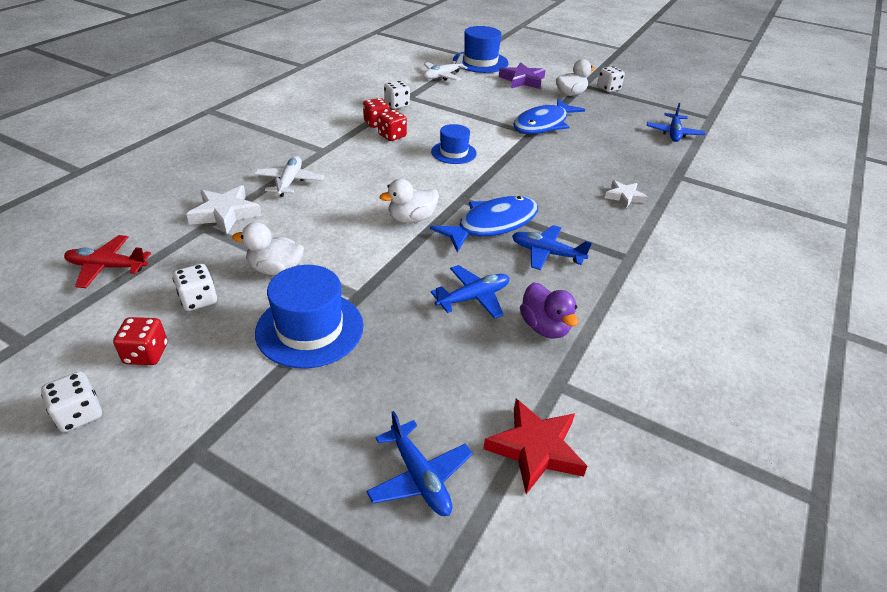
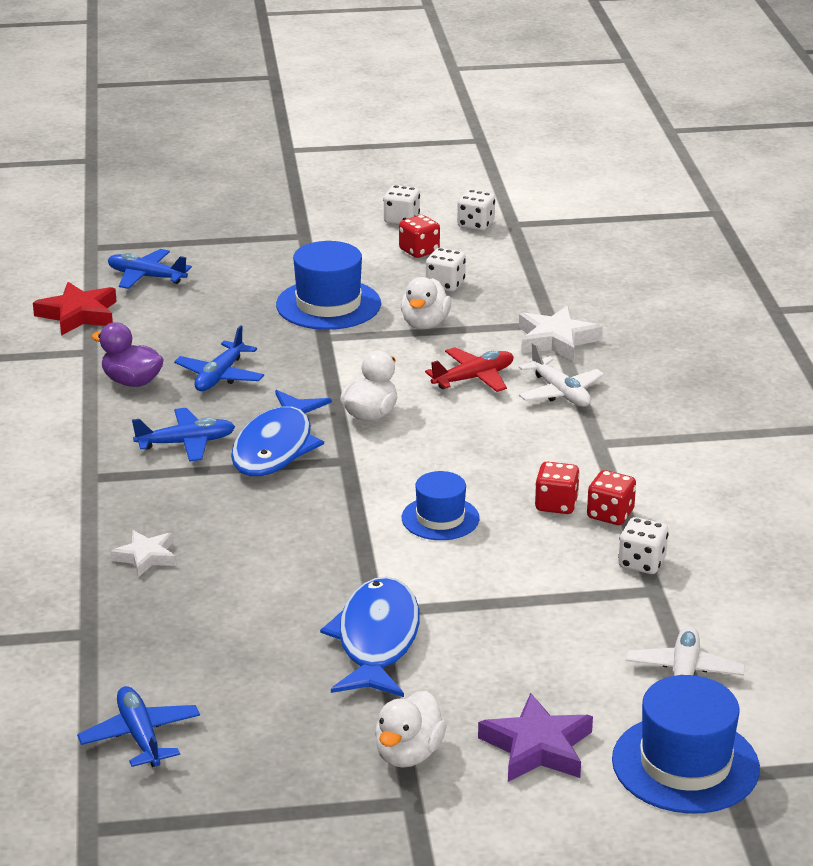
camera: 145 degrees right, 10 degrees down
(107, 267) = (558, 271): red plane -> red plane (473, 378)
(275, 269) = (425, 324): white duck -> white duck turned 135 degrees clockwise
(608, 88) = (352, 818): white dice -> white dice (476, 224)

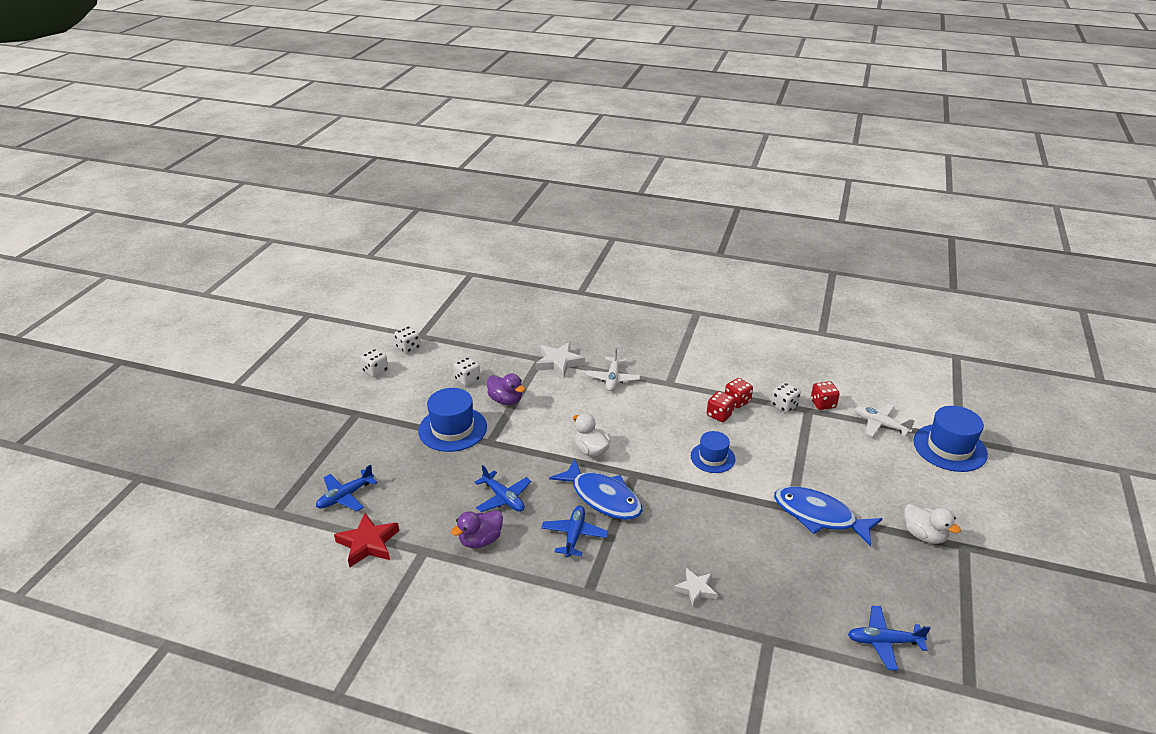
camera: 65 degrees left, 5 degrees up
(419, 251) = (419, 376): red dice -> red dice (823, 404)
(425, 324) = (506, 400): white duck -> purple duck
(473, 378) = (578, 402): red plane -> none
(537, 747) = (927, 489): purple star -> none
(560, 392) = (612, 379): white plane -> white plane turned 105 degrees clockwise

